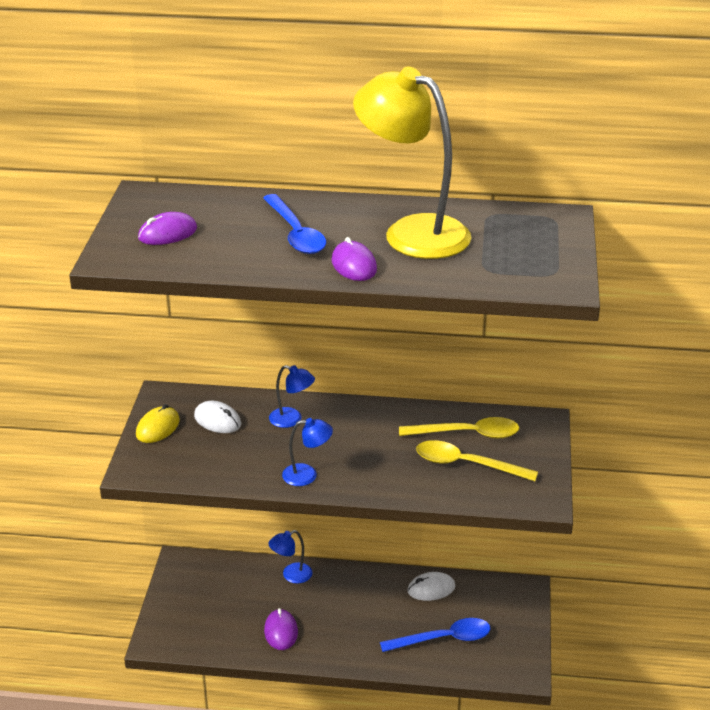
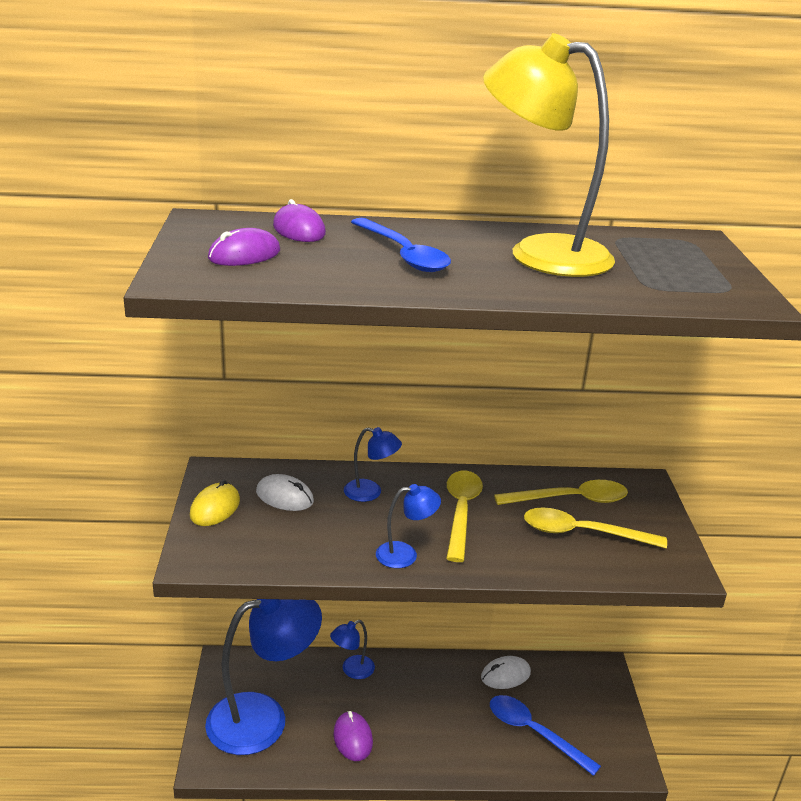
camera: 10 degrees left, 5 degrees down
(206, 609) = (263, 718): none -> blue lamp
(354, 265) = (490, 283): purple mouse -> purple mouse (299, 230)
(366, 441) = (461, 512): none -> yellow spoon
(443, 639) = (534, 732): blue spoon -> blue spoon turned 120 degrees counterclockwise

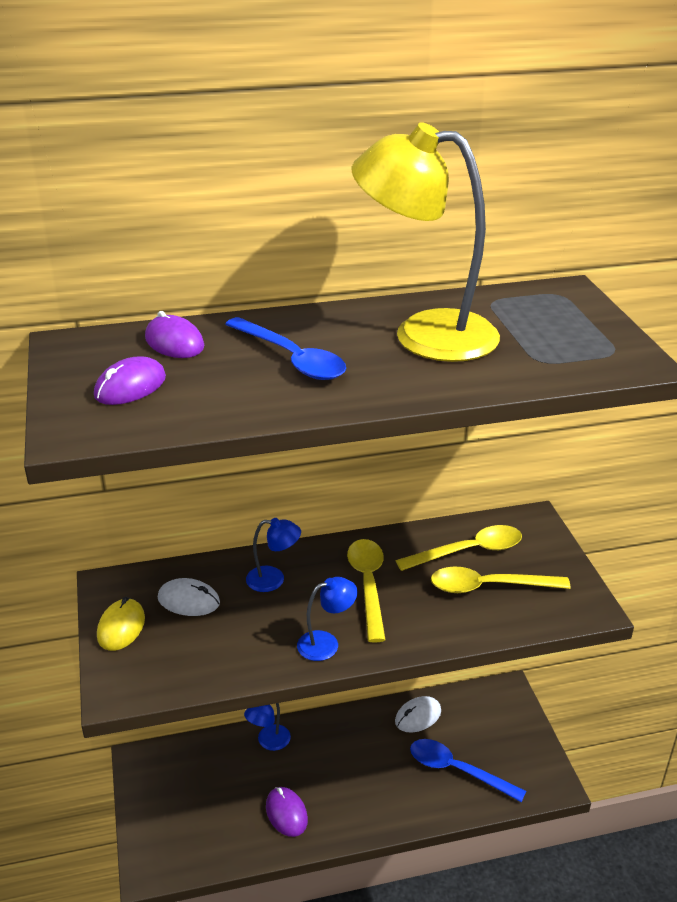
camera: 10 degrees left, 5 degrees up
(263, 718) = (192, 811): blue lamp -> none

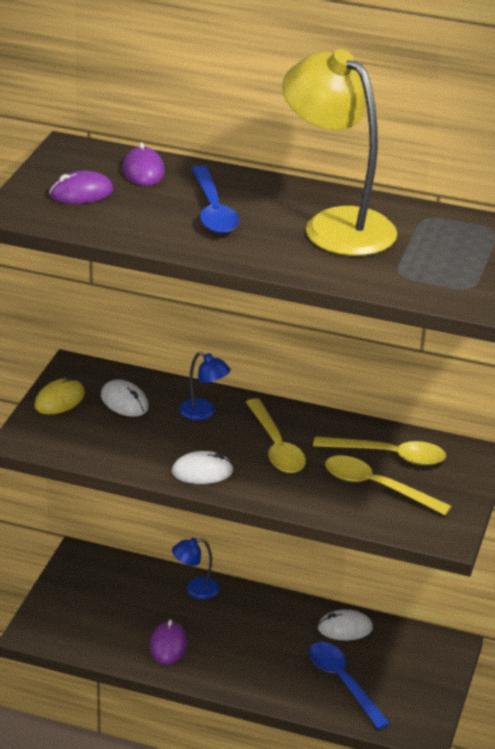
camera: 30 degrees right, 0 degrees up
(326, 643) = (202, 472): blue lamp -> white mouse
(368, 585) = (276, 446): yellow spoon -> yellow spoon turned 135 degrees clockwise

